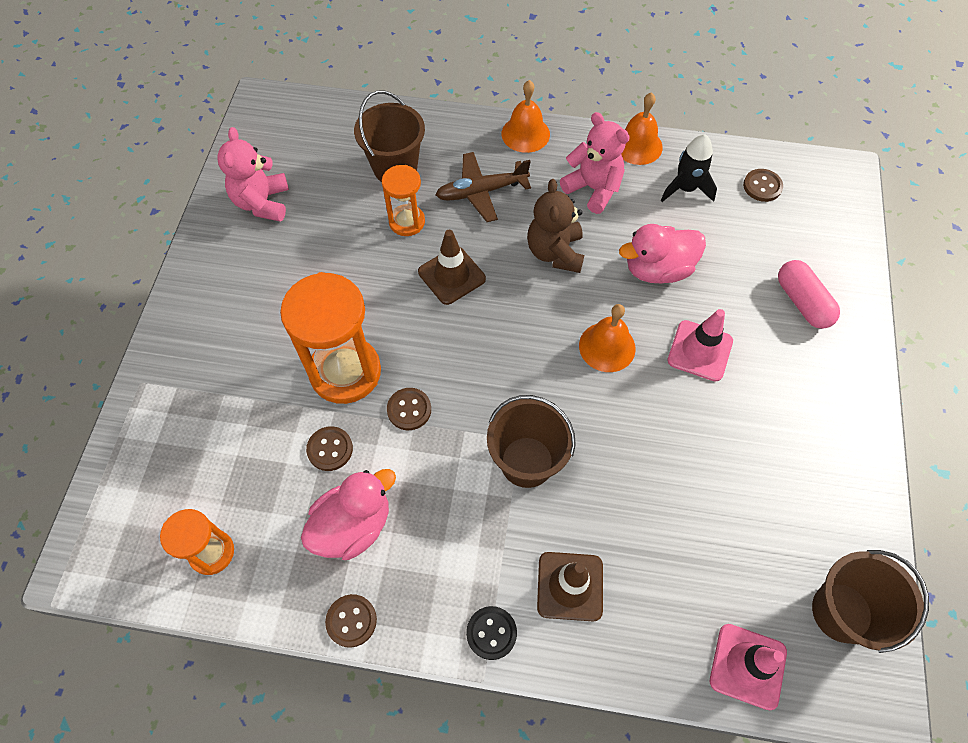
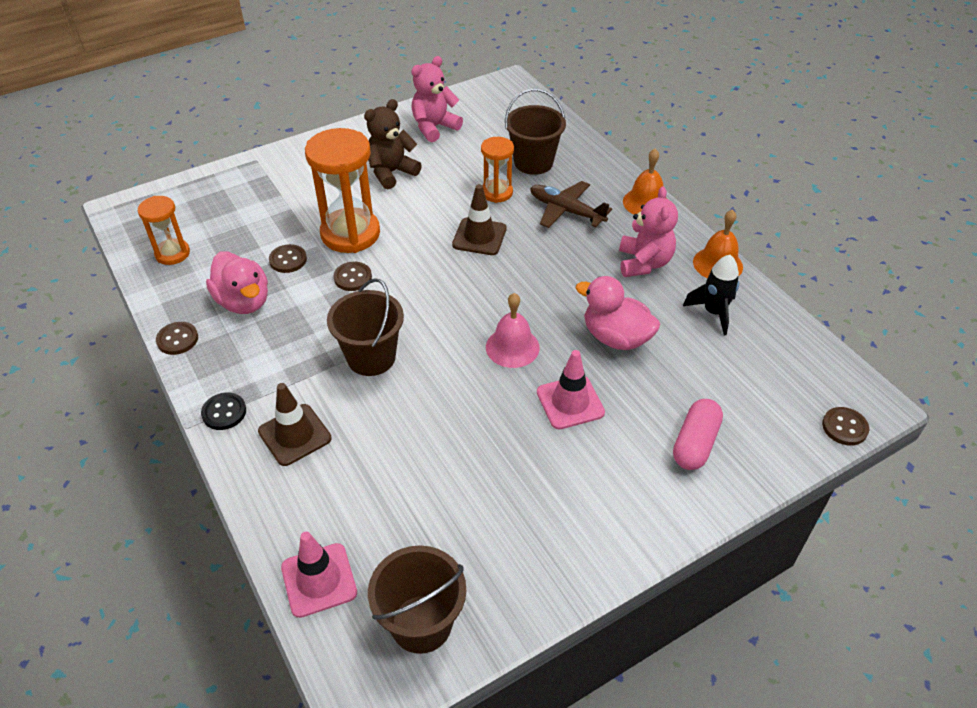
camera: 50 degrees right, 15 degrees down
(353, 526) = (244, 302): pink duck -> pink duck turned 45 degrees clockwise
(555, 252) = (561, 275): brown teddy bear -> brown teddy bear (391, 172)
(607, 347) = (512, 347): orange bell -> pink bell
(762, 186) = (780, 356): brown button -> brown button (844, 427)

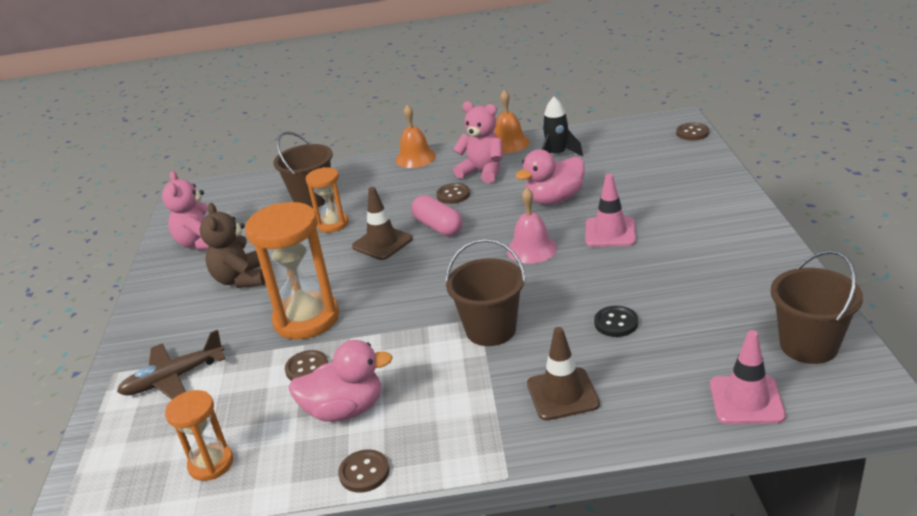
camera: 60 degrees left, 15 degrees down
(224, 412) = (502, 443): black button -> black button (616, 323)
(353, 277) = (372, 326): brown button -> brown button (453, 195)
(566, 211) = (390, 194): brown plane -> brown plane (173, 379)
(695, 443) = (679, 188): pink capsule -> pink capsule (438, 226)

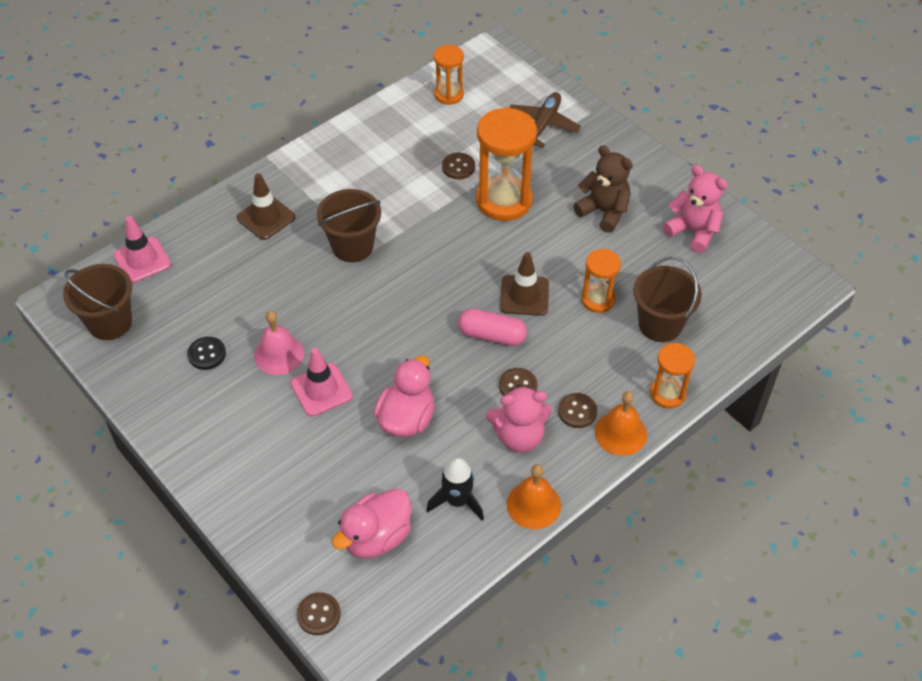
camera: 140 degrees right, 20 degrees up
(345, 410) = (401, 153): pink duck -> pink duck (376, 537)
(361, 166) = (667, 394): none -> orange hourglass
(364, 472) = (352, 126): brown button -> brown button (577, 411)
(531, 249) = (380, 340): pink bell -> pink bell (279, 354)
(616, 323) = (261, 289): black button -> black button (207, 354)

